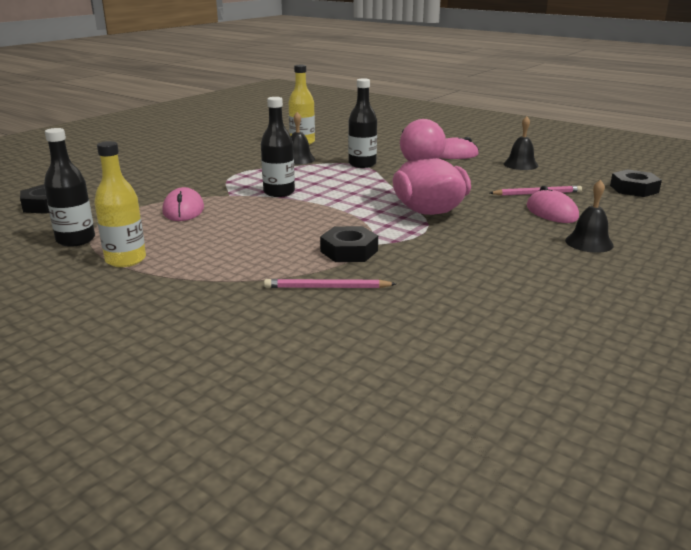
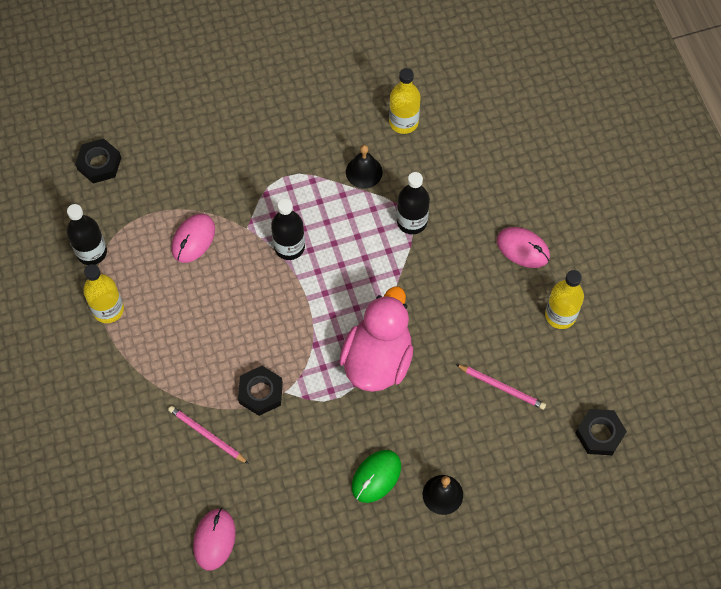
camera: 35 degrees right, 40 degrees up
(520, 164) = (560, 315): black bell -> yellow bottle
(522, 253) = (376, 476): none -> green mouse
(552, 212) = (473, 429): pink mouse -> pink mouse (214, 539)

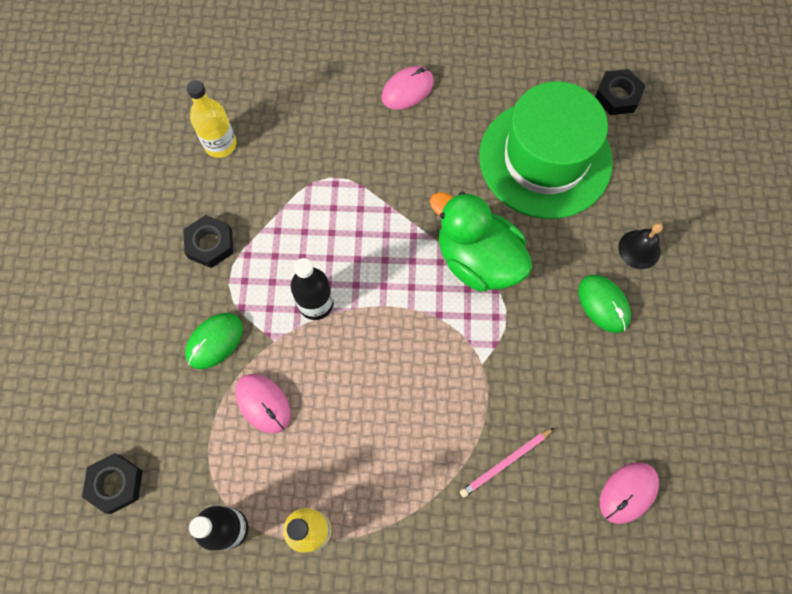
camera: 70 degrees left, 5 degrees up
(214, 539) = (628, 492): pink mouse -> pink mouse turned 75 degrees counterclockwise
(230, 185) = (214, 341): none -> green mouse
(260, 393) = (475, 389): black nut -> black nut (210, 244)
(364, 172) = (260, 201): black bell -> none
(378, 360) = (477, 260): pink duck -> green duck
(412, 221) = (337, 176): black bottle -> none
(502, 387) = (545, 159): pink pencil -> green hat
(560, 315) = (488, 84): yellow bottle -> none

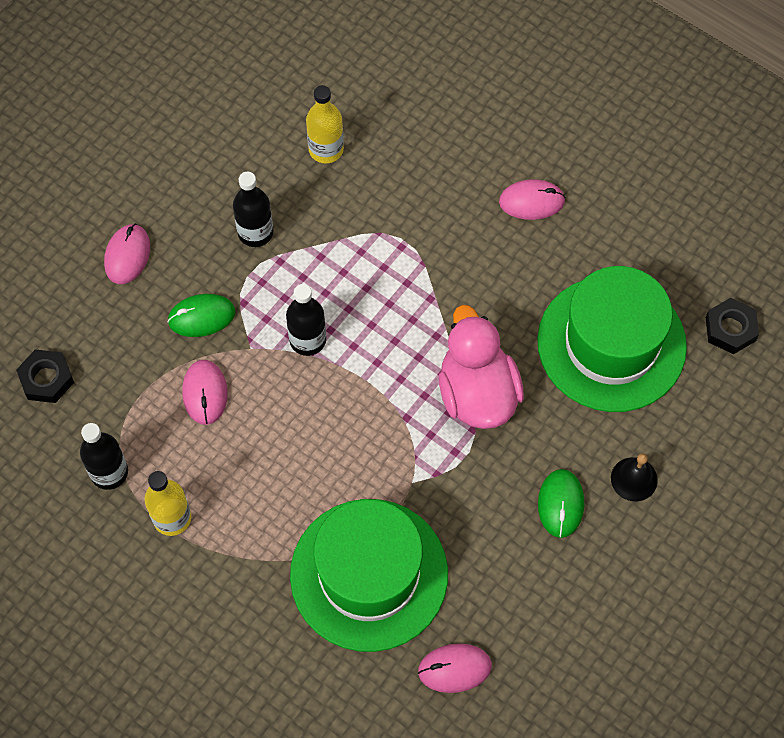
camera: 35 degrees right, 5 degrees down
(114, 330) = (127, 255): none -> pink mouse
(210, 244) = (255, 232): black nut -> black bottle
(477, 260) = (477, 393): green duck -> pink duck
(505, 463) = (369, 574): pink pencil -> green hat

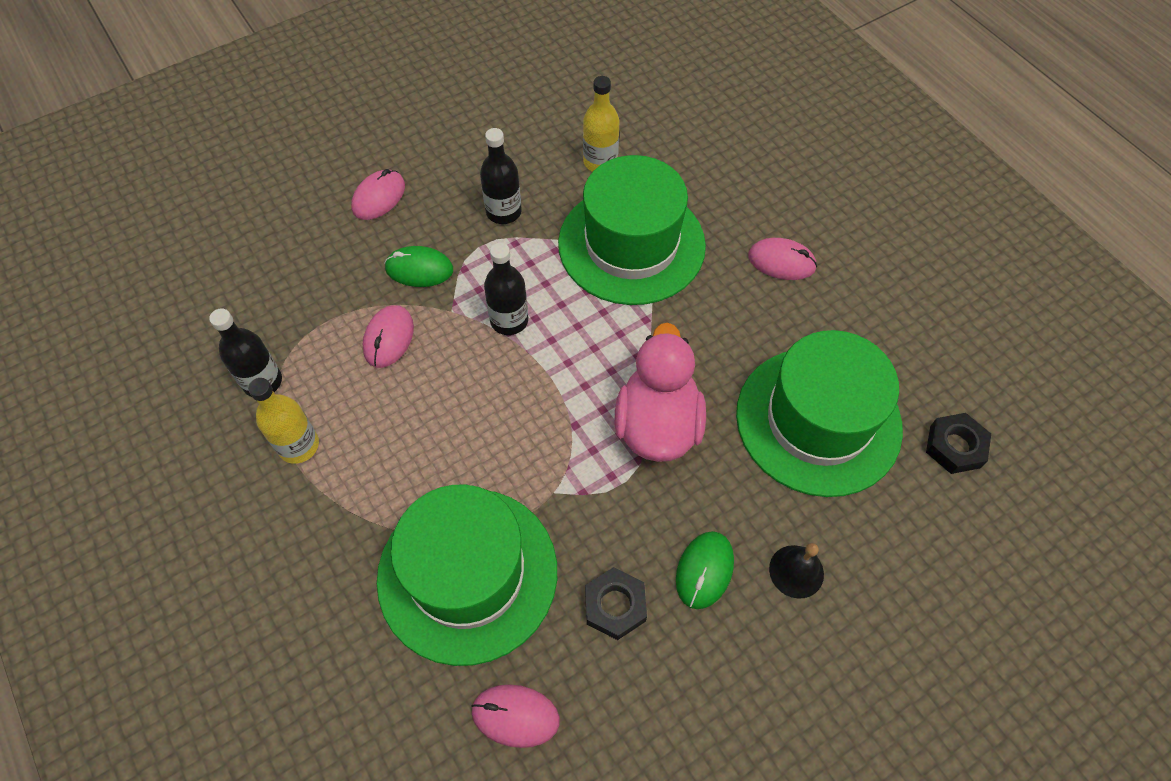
camera: 20 degrees right, 5 degrees down
(46, 379) = (251, 279): black nut -> black nut (615, 605)
(389, 228) = (631, 244): none -> green hat

